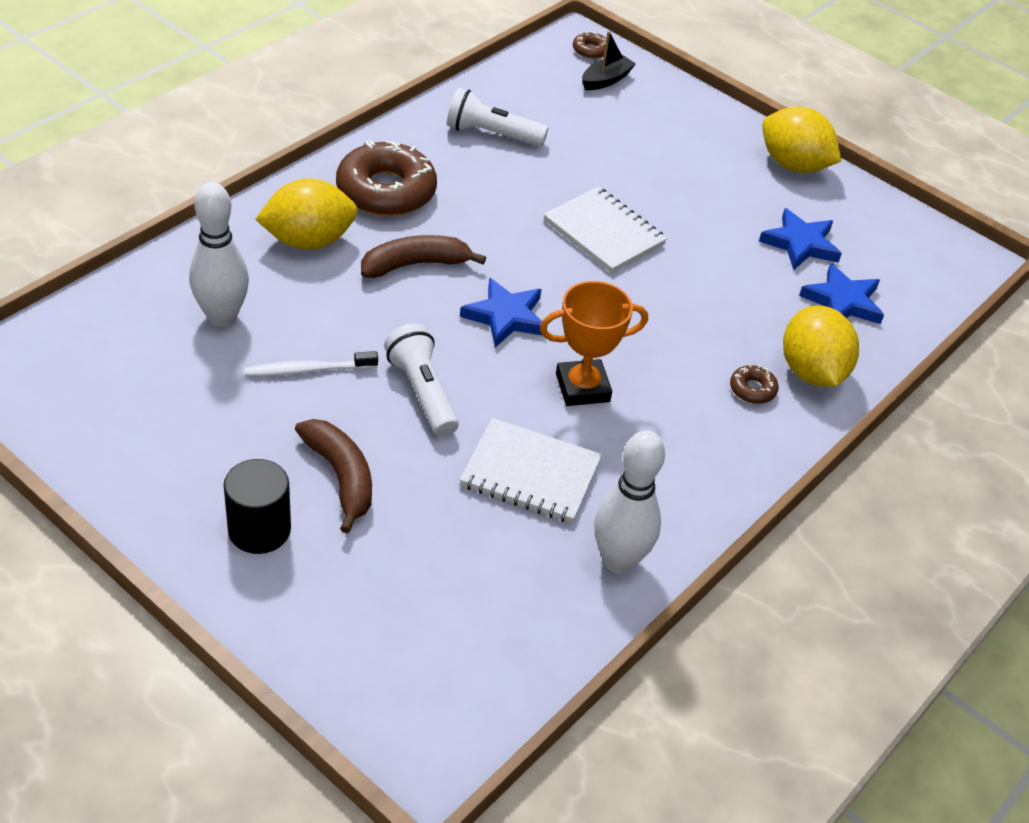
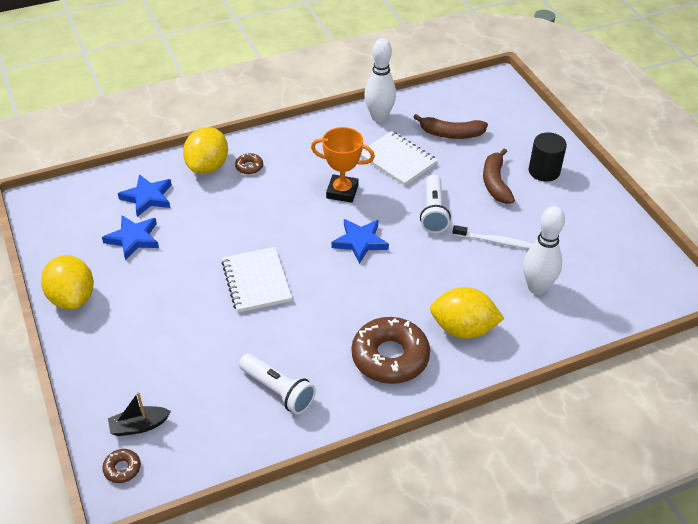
camera: 150 degrees left, 0 degrees up
(415, 265) = (398, 291): brown banana -> brown banana (451, 134)

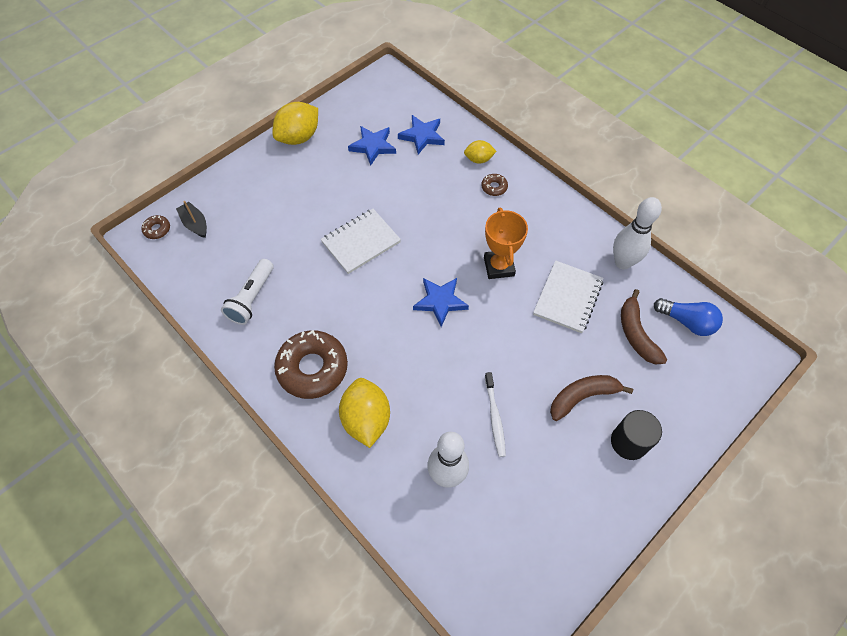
camera: 70 degrees right, 15 degrees up
(208, 167) = (478, 159): yellow lemon -> yellow lemon, size x0.56
(433, 212) = (509, 351): white flashlight -> none
(453, 104) = (687, 322): none -> blue light bulb

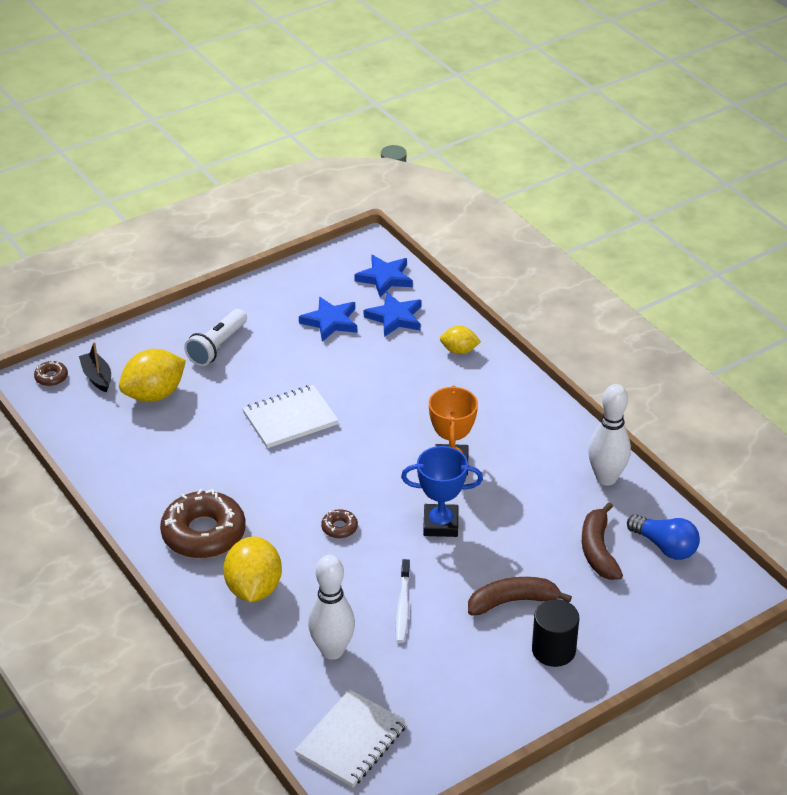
camera: 10 degrees right, 20 degrees down
(252, 298) = (148, 458): white flashlight -> white flashlight (217, 347)
(299, 137) = (241, 302): yellow lemon -> yellow lemon (154, 394)
(440, 302) = (370, 489): blue star -> blue star (385, 278)
(494, 187) = (470, 382): brown donut -> brown donut (339, 528)
(505, 328) = (440, 524): none -> blue trophy
(568, 298) = (526, 505): white notebook -> white notebook (351, 740)

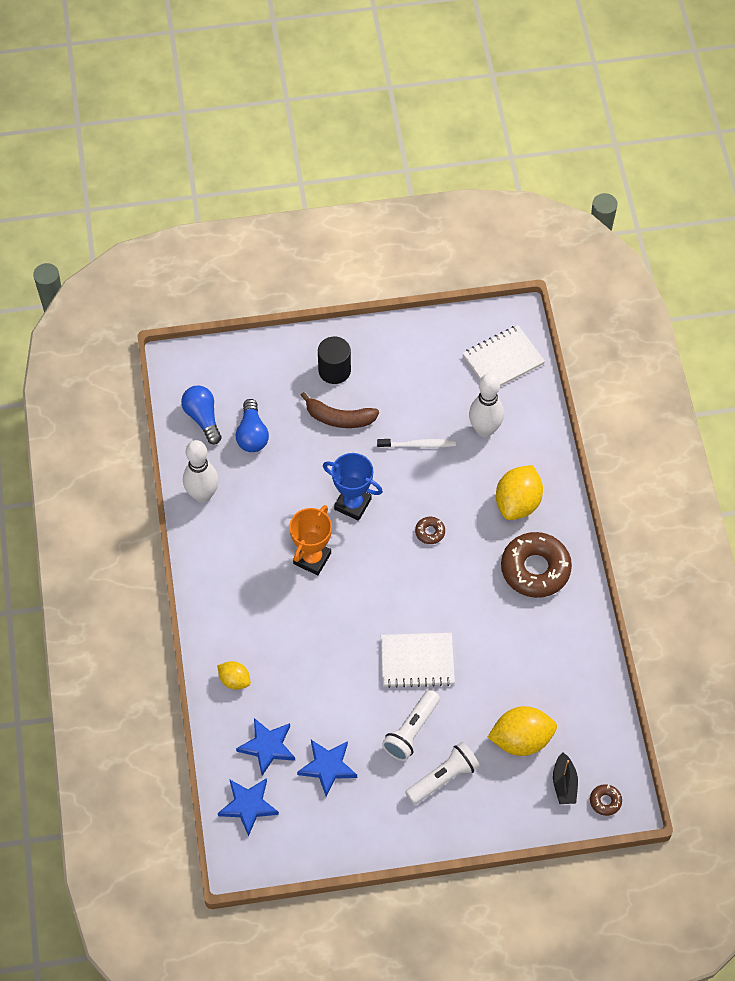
camera: 155 degrees left, 20 degrees up
(266, 368) = (411, 731): none -> white flashlight
(402, 606) = (418, 445): white toothbrush -> white toothbrush turned 60 degrees clockwise
(598, 550) = (252, 434): brown banana -> blue light bulb

